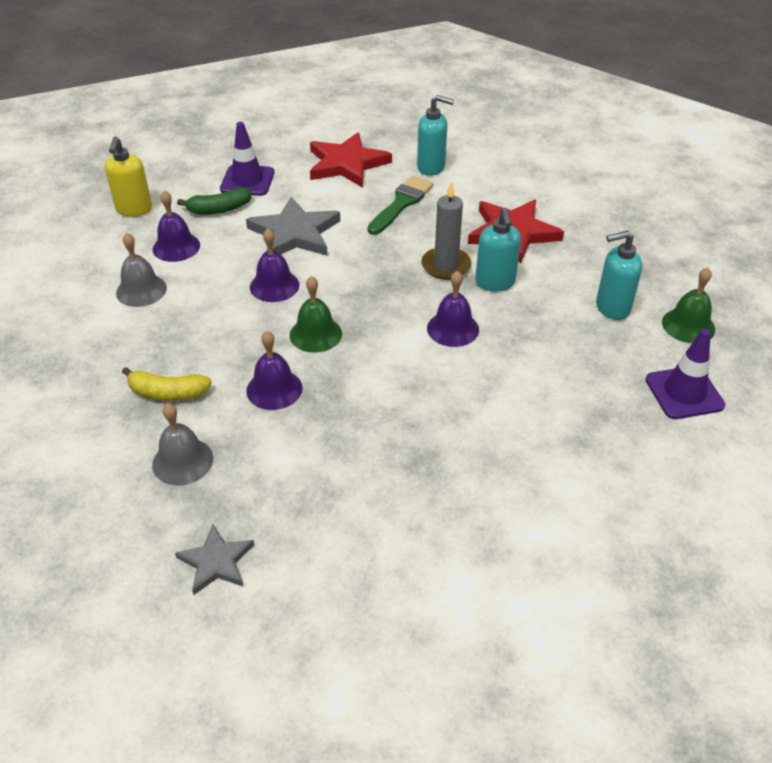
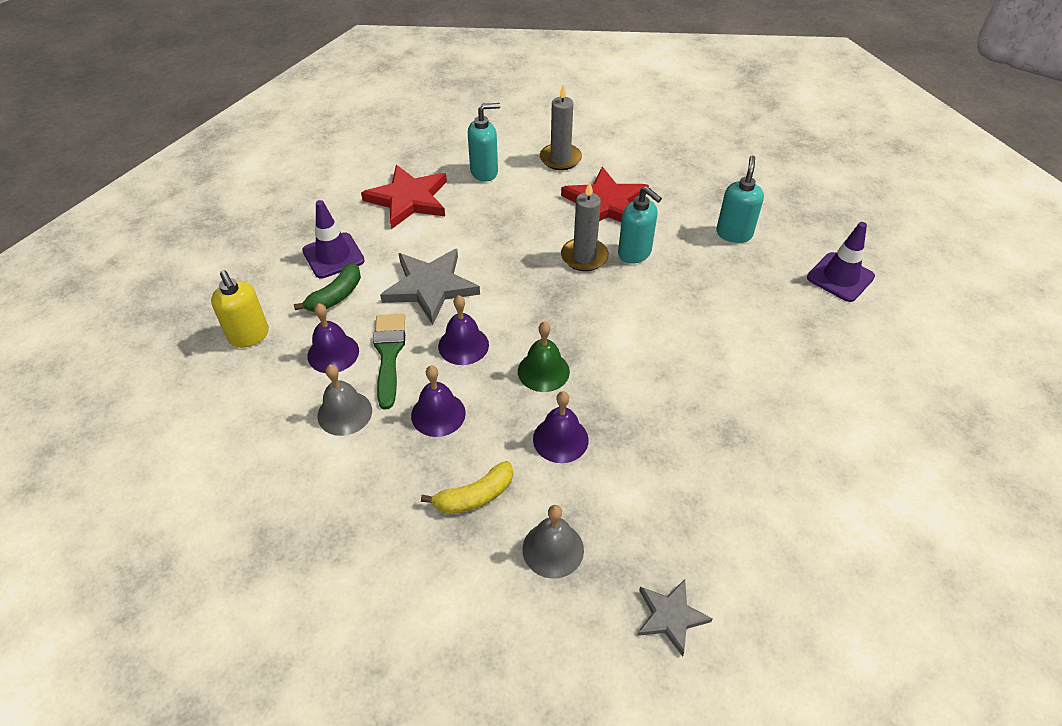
camera: 35 degrees left, 5 degrees up
(401, 203) = (493, 217): green brush -> green brush (389, 354)
(453, 328) = (643, 309): purple bell -> purple bell (438, 414)
(510, 182) = (560, 159): none -> grey candle
(612, 308) = (734, 233): turquoise soap dispenser -> turquoise soap dispenser turned 150 degrees clockwise
(688, 325) = (794, 222): green bell -> none

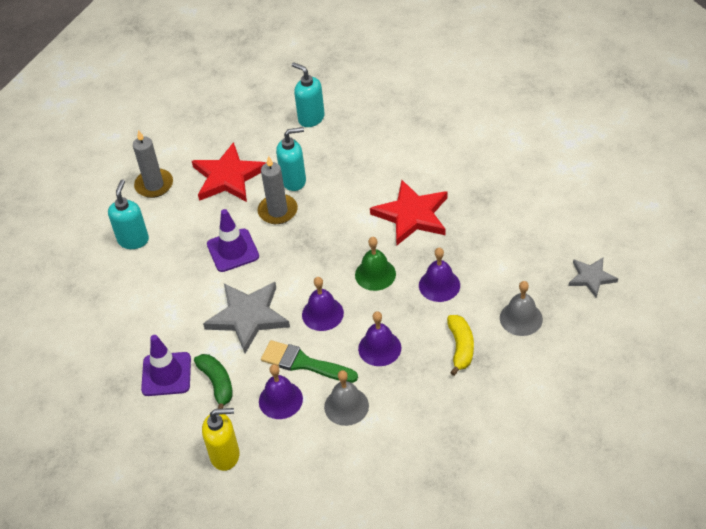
camera: 60 degrees left, 0 degrees up
(408, 199) = (131, 302): red star -> red star (412, 215)
(840, 277) = (387, 84): purple traffic cone -> purple traffic cone (233, 250)

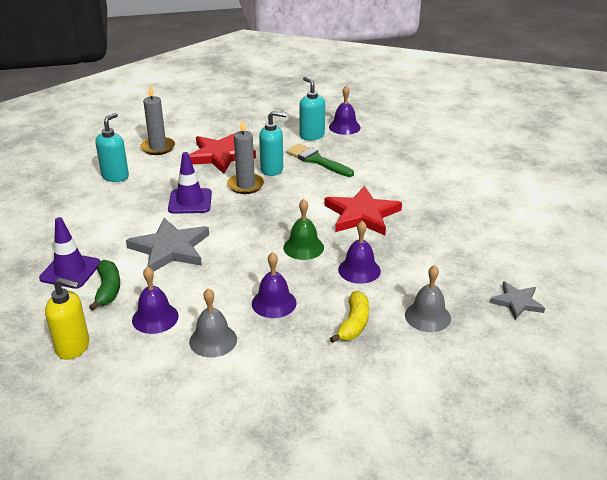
camera: 15 degrees right, 15 degrees down
(304, 363) = (195, 295): green brush -> green brush (317, 160)
(322, 313) = (237, 263): purple bell -> purple bell (344, 127)

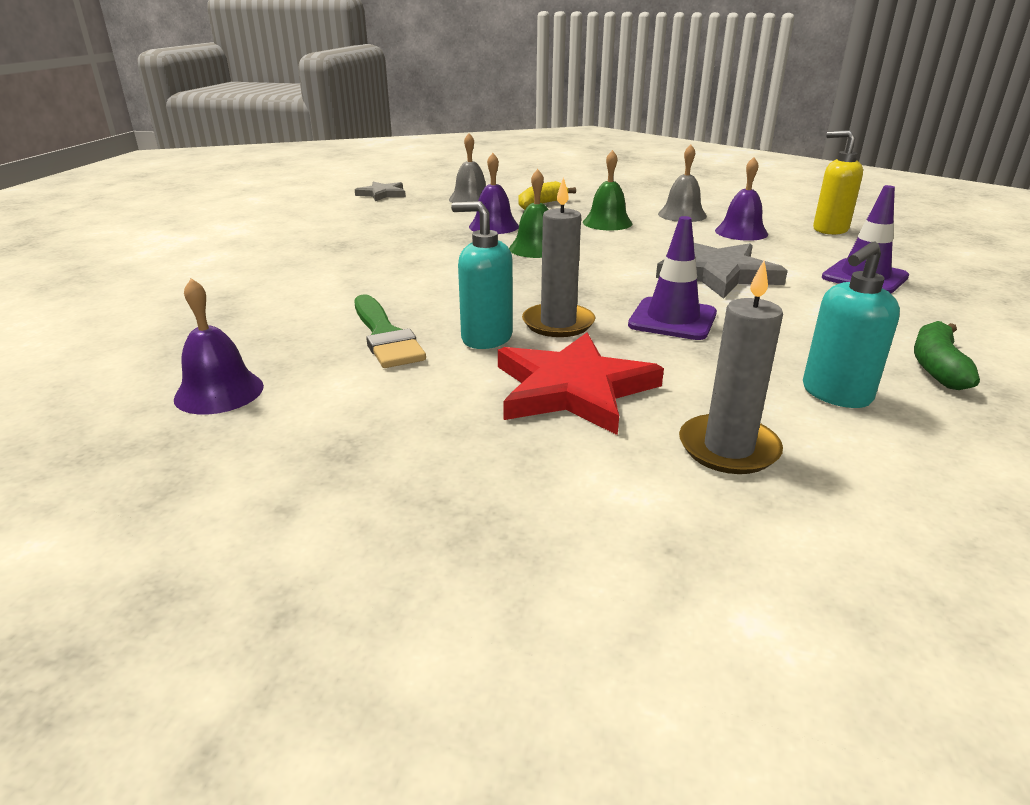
camera: 155 degrees left, 5 degrees down
(108, 290) = (802, 256): green banana -> green banana (937, 367)
(274, 303) = (607, 223): purple bell -> green bell
(311, 136) = (321, 388): turquoise soap dispenser -> none
(362, 215) = (423, 260): red star -> none

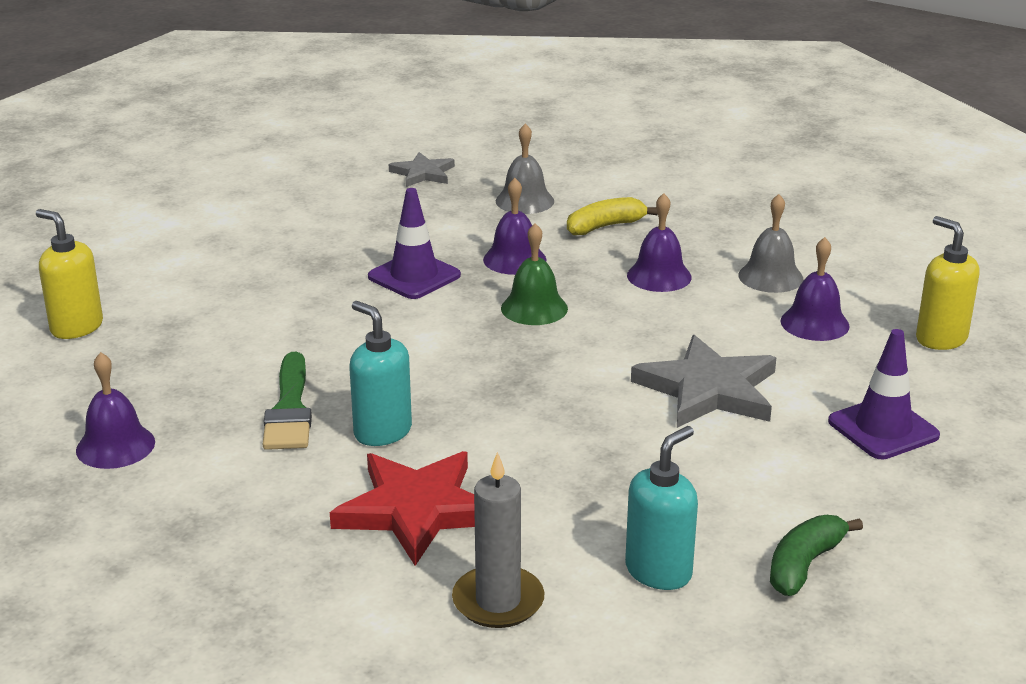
camera: 20 degrees right, 0 degrees up
(129, 310) = (76, 327): none -> yellow soap dispenser
(558, 323) = (467, 427): grey candle -> none
(607, 223) = (659, 276): green bell -> purple bell
(672, 319) = (590, 446): purple traffic cone -> purple traffic cone (414, 276)
(835, 394) = (659, 571): turquoise soap dispenser -> turquoise soap dispenser turned 150 degrees clockwise

